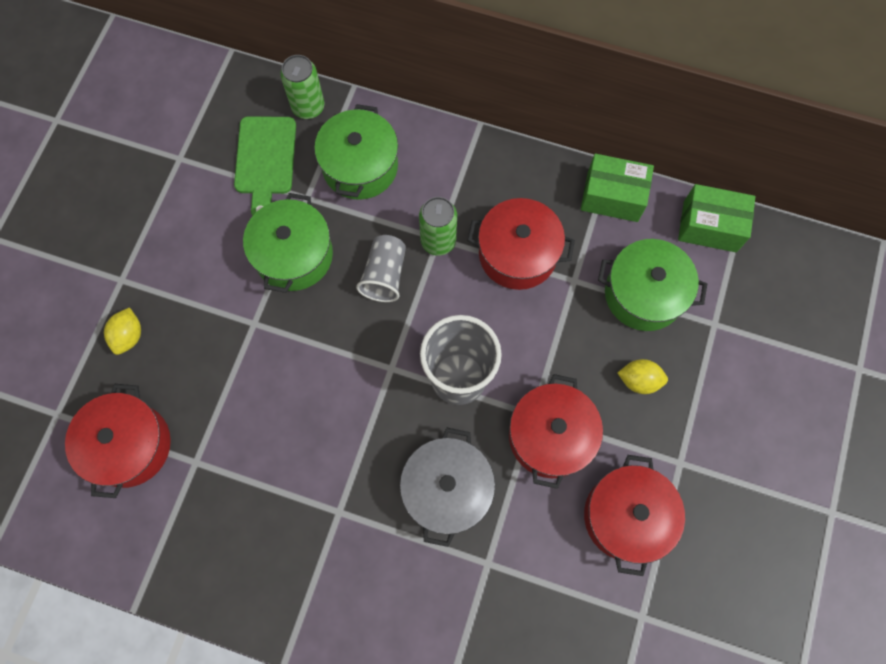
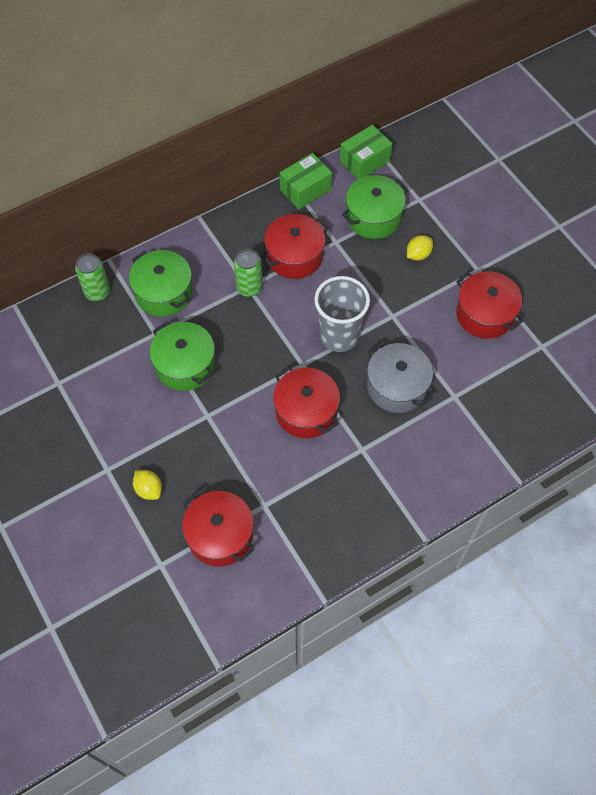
camera: 50 degrees left, 10 degrees down
(265, 160) = (108, 338): green cutting board -> none
(384, 275) = (243, 328): grey cup -> none
(550, 436) = (411, 316): red pot -> red pot (306, 411)

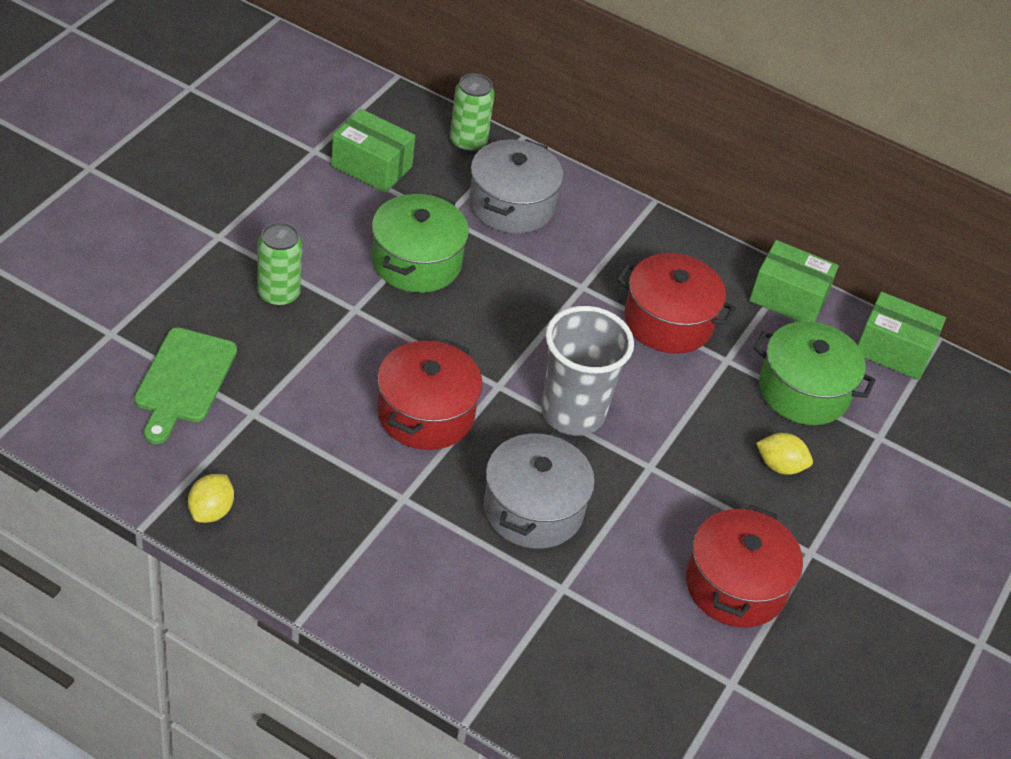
camera: 55 degrees right, 15 degrees down
(90, 355) = (371, 166): none -> green box
(149, 489) = (212, 286): yellow lemon -> yellow lemon (211, 511)
(164, 293) = (511, 205): green pot -> grey pot
(220, 535) = (183, 380): red pot -> green cutting board
(249, 287) = (581, 289): green can -> green can (278, 294)

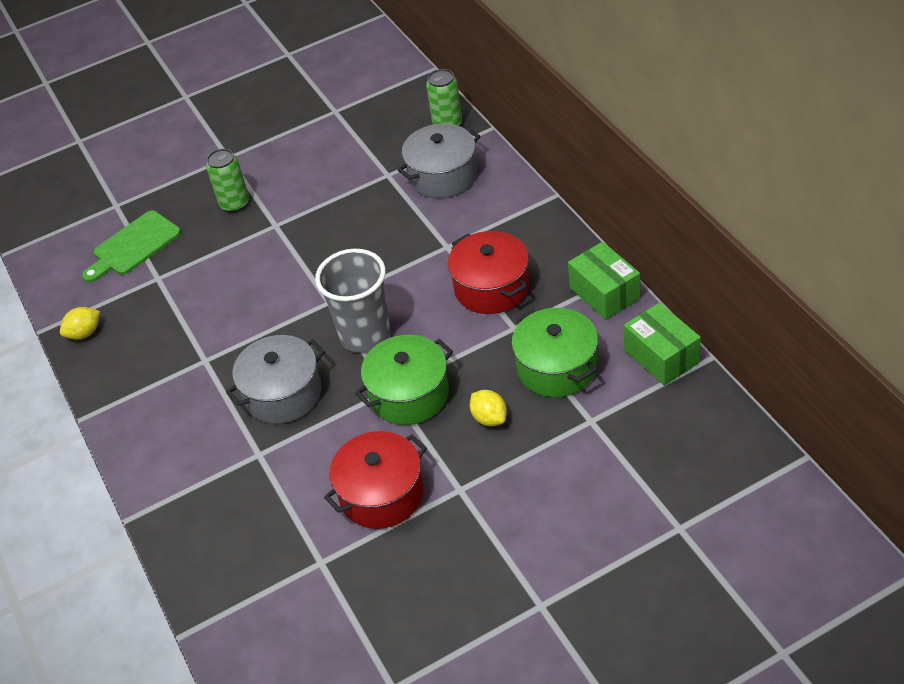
camera: 45 degrees right, 0 degrees up
(371, 166) = (365, 129): green box -> none
(416, 262) = (342, 202): green pot -> green pot (409, 394)
(426, 413) = (264, 308): red pot -> none

